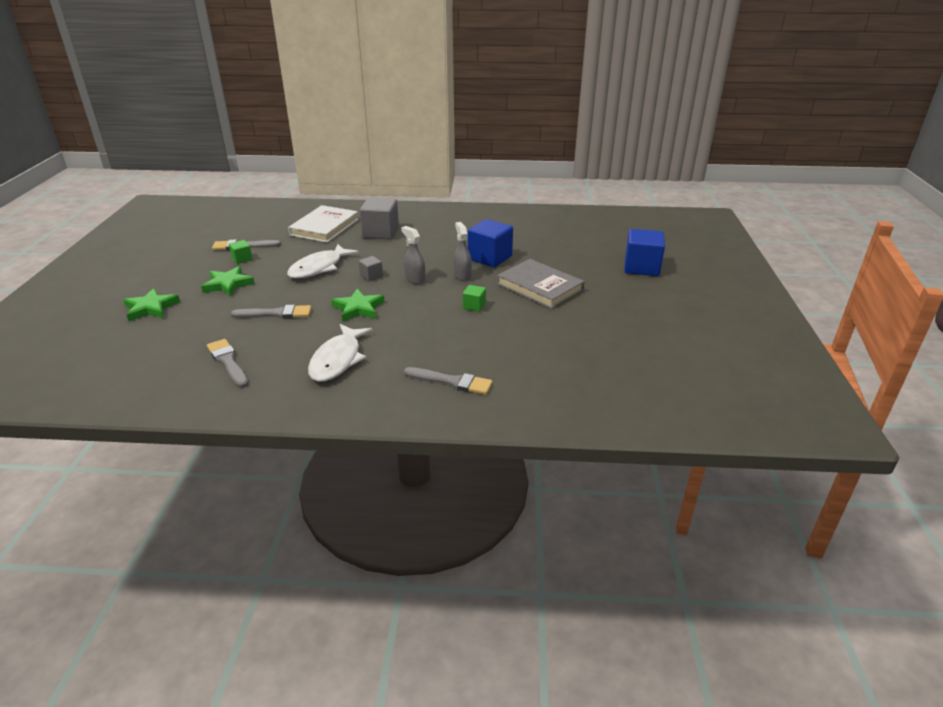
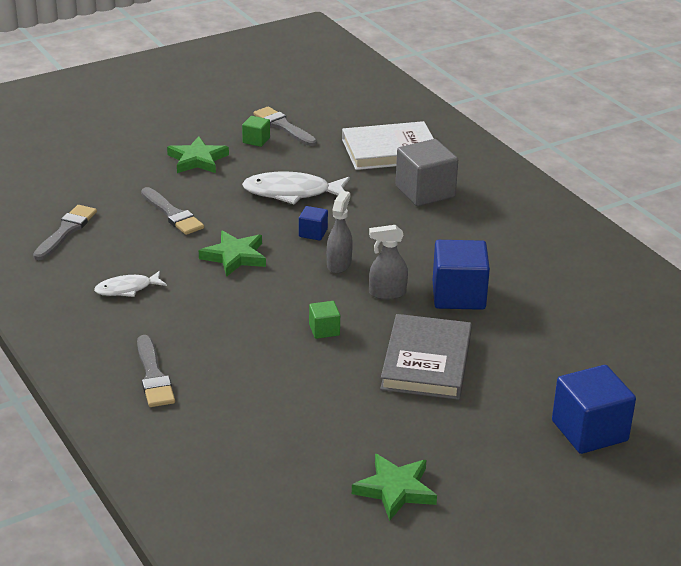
camera: 55 degrees right, 0 degrees up
(151, 308) = (112, 145): green star -> green star (395, 490)
(338, 360) = (127, 289): white fish -> white fish, size x0.59
(371, 276) = (313, 233): grey cube -> blue cube
(462, 276) = (387, 293): grey spray bottle -> grey spray bottle turned 135 degrees counterclockwise

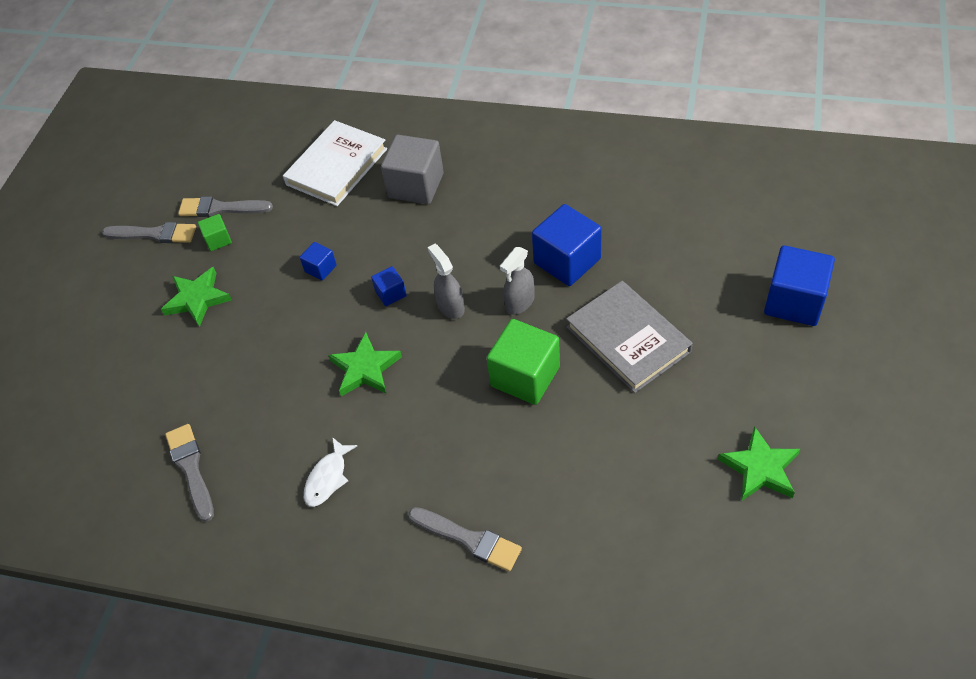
camera: 40 degrees left, 20 degrees up
(172, 214) = (255, 371): grey brush -> grey brush (154, 234)
(292, 193) = (320, 268): white fish -> blue cube
(324, 330) = (525, 376): green cube -> green cube, size x2.02

